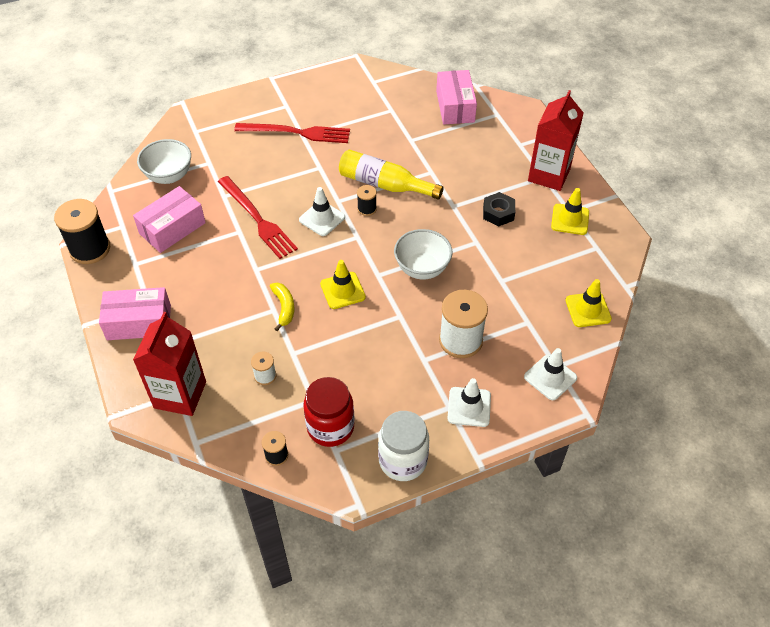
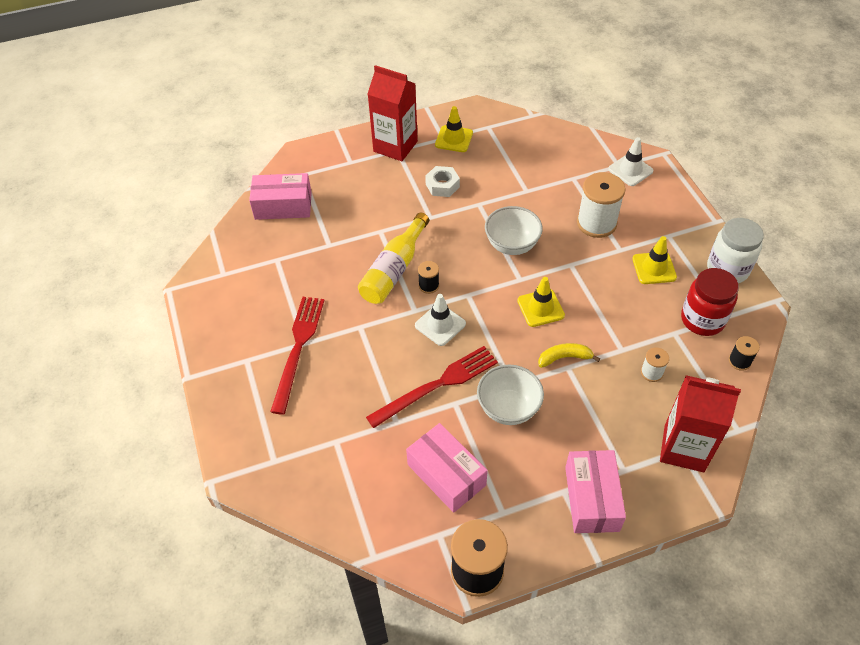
camera: 85 degrees left, 0 degrees up
(169, 176) = (354, 486): white bowl -> white bowl (508, 408)
(469, 407) = (666, 223): white traffic cone -> none
(498, 213) = (442, 185): black nut -> white nut
(588, 309) = (558, 140): yellow traffic cone -> yellow traffic cone (654, 268)

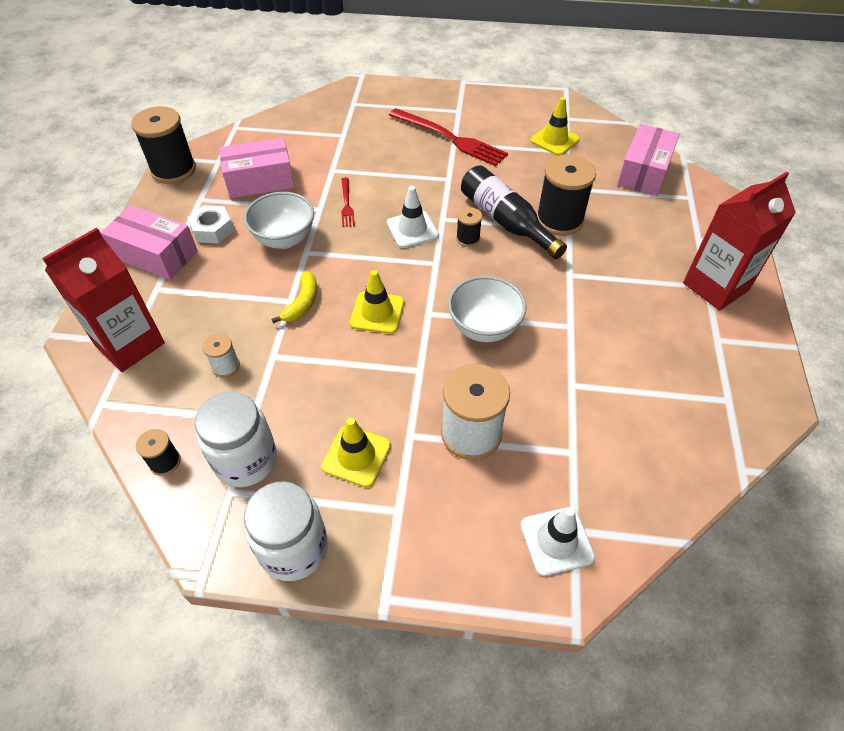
camera: 115 degrees right, 0 degrees up
(373, 239) = (559, 220): none -> black spool
(394, 269) = (506, 221): yellow bottle -> black bottle
(437, 385) = (347, 204): red fork -> red fork, size x0.49
(442, 185) = (620, 304): white nut -> white nut (212, 229)
(454, 139) = (712, 350): yellow traffic cone -> yellow traffic cone (554, 140)
(702, 319) = (246, 460): red jar -> white jar

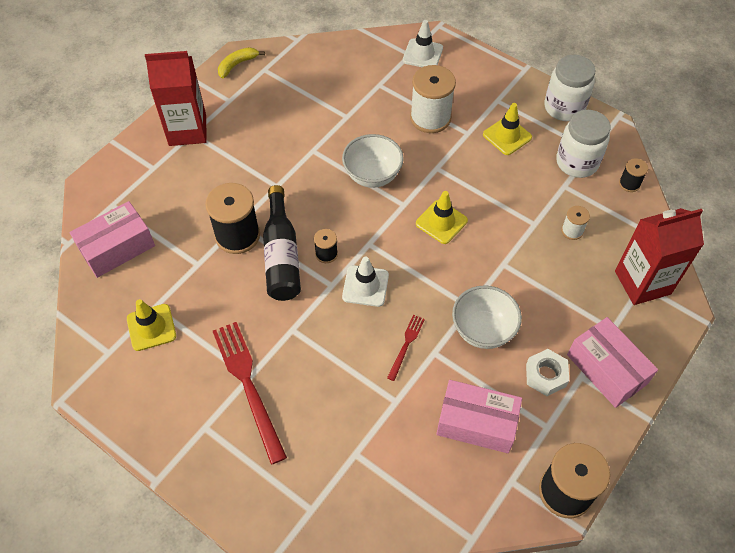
camera: 150 degrees left, 5 degrees up
(302, 303) = (494, 257): yellow banana -> yellow banana (237, 65)

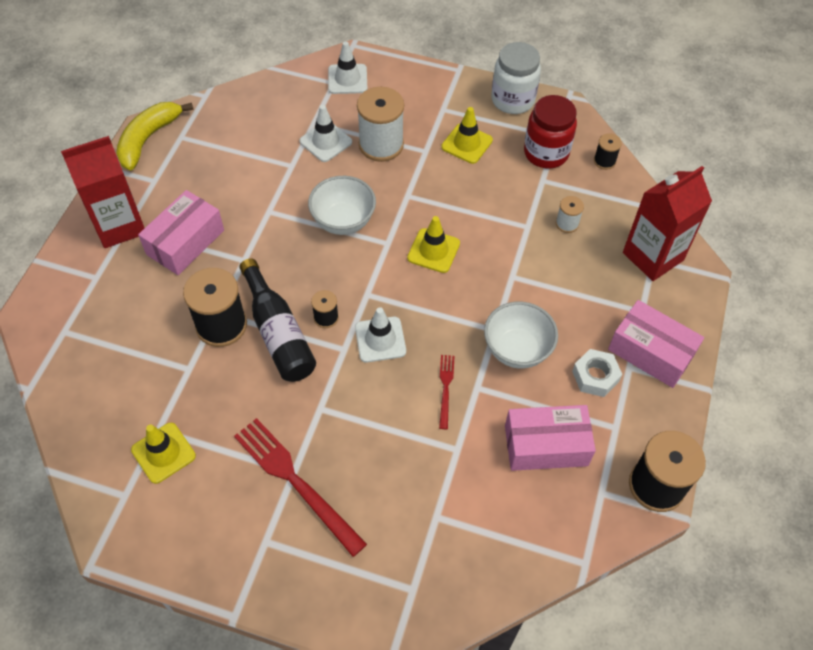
camera: 20 degrees left, 0 degrees up
(117, 248) = (89, 377): pink box -> pink box (185, 242)
(237, 65) = (148, 139): yellow banana -> yellow banana, size x1.63
(383, 103) = (326, 142): none -> white traffic cone
(577, 162) = (546, 153): white jar -> red jar

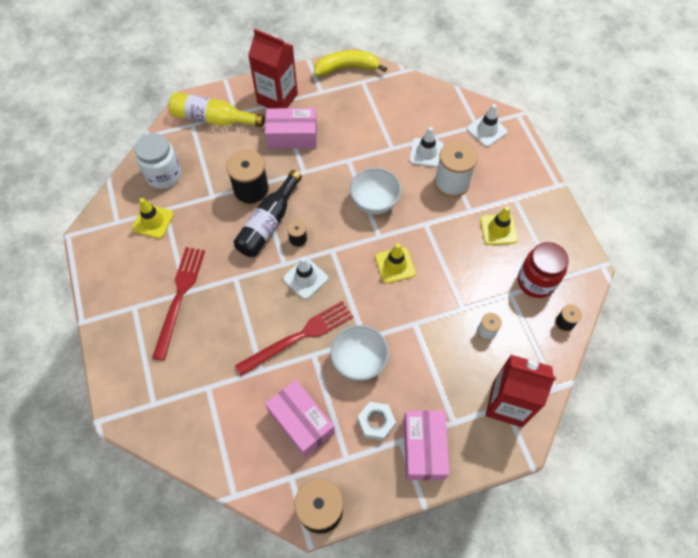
camera: 55 degrees right, 5 degrees up
(80, 304) = (213, 119): none -> yellow bottle
(445, 388) = (299, 337): red fork -> red fork, size x2.03
(513, 100) = (563, 233): white jar -> white jar (164, 175)

